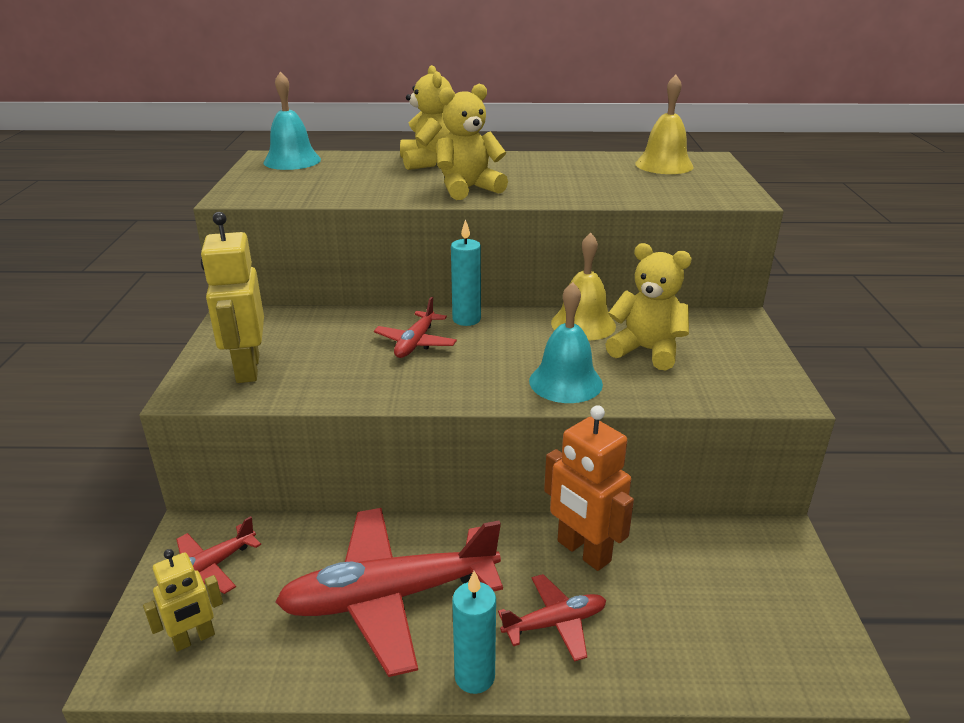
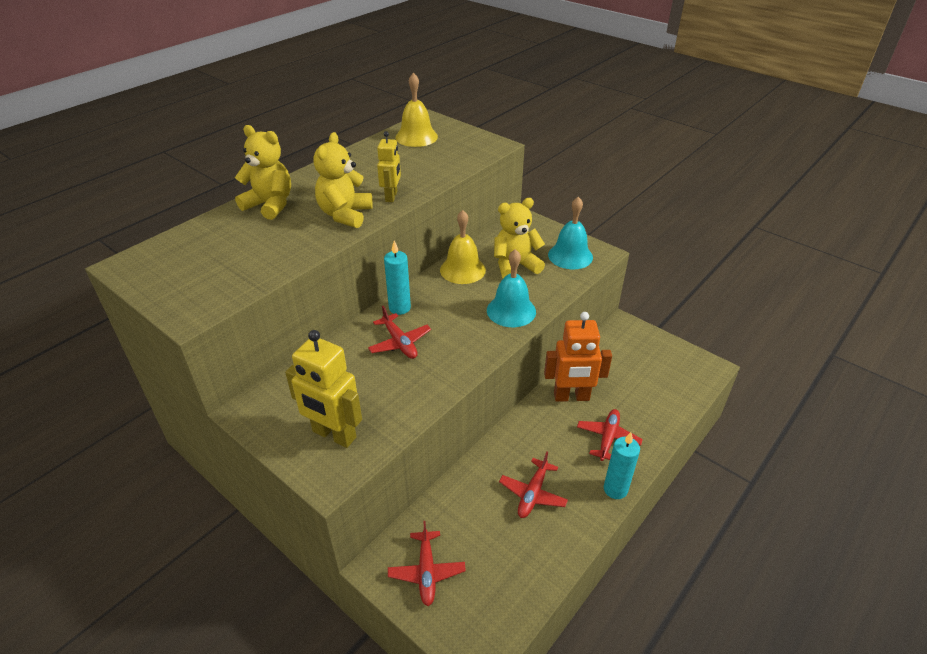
camera: 50 degrees left, 10 degrees up
(194, 639) = (483, 605): yellow robot -> yellow robot (391, 196)
(292, 161) = (158, 258): turquoise bell -> turquoise bell (570, 256)
(389, 597) = (533, 494): red plane -> red plane, size x0.49

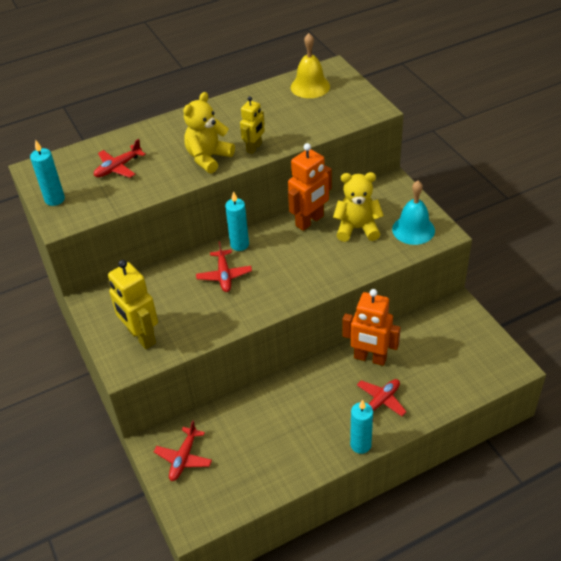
camera: 25 degrees right, 5 degrees up
(169, 292) = (55, 199): none -> turquoise candle
(270, 205) = (156, 136): yellow teddy bear -> none
(462, 270) = (310, 221): yellow bell -> orange robot
(511, 311) = (329, 270): turquoise bell -> none
(533, 494) = (292, 427): red plane -> red plane (118, 167)

